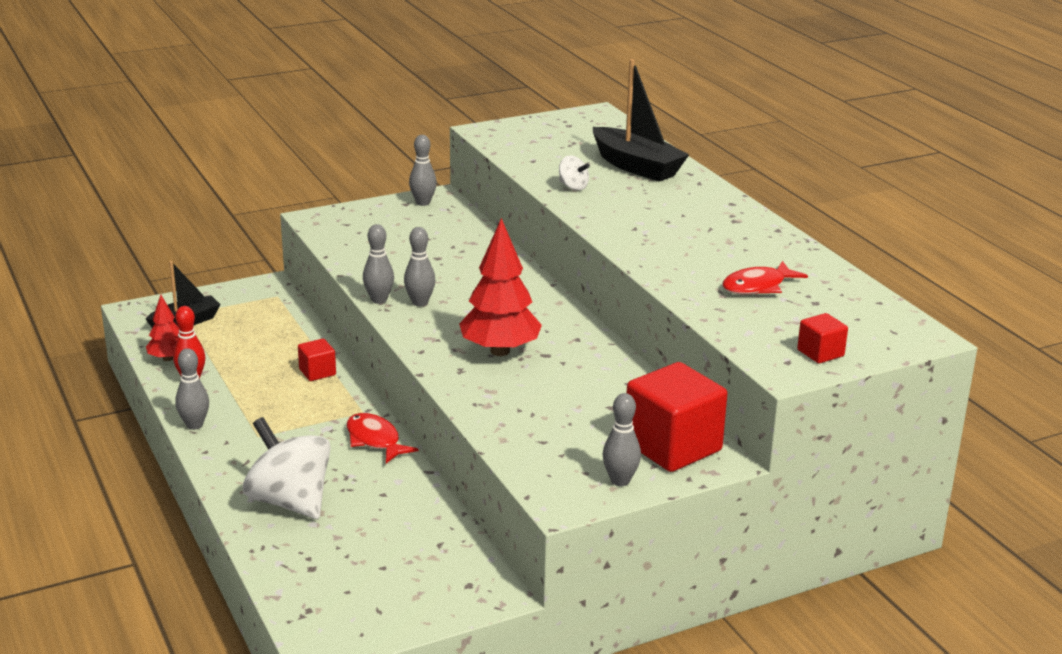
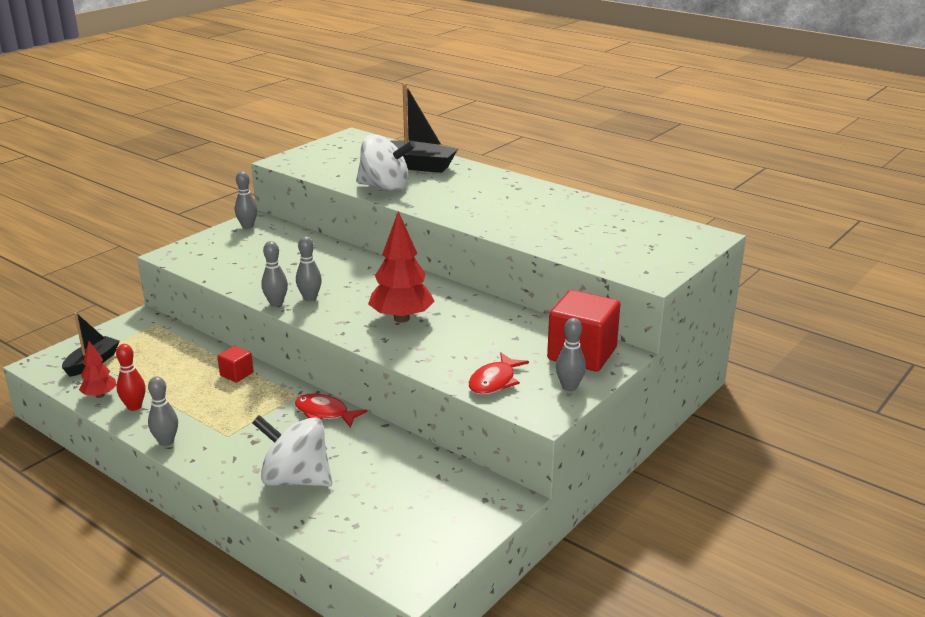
camera: 25 degrees left, 0 degrees up
(573, 187) = (385, 187): white spinning top -> white spinning top, size x2.20
(758, 286) = (577, 227): red fish -> red fish (494, 381)
(820, 353) = (660, 261): red cube -> none

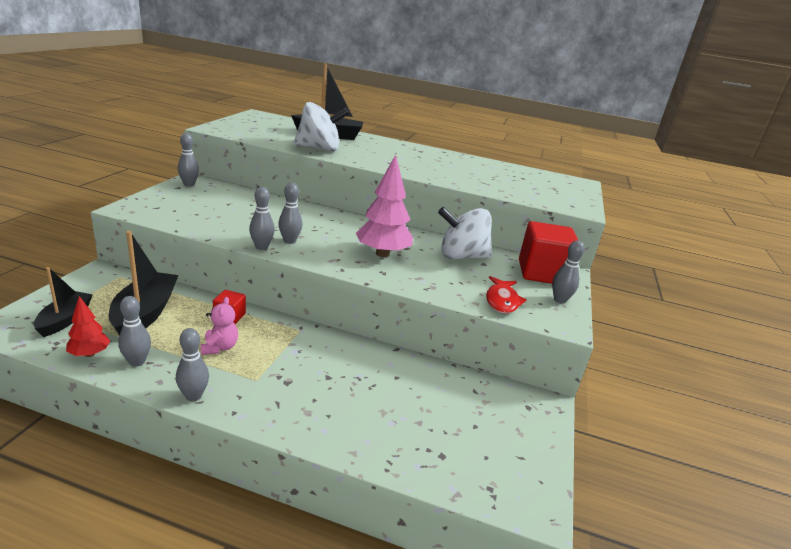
camera: 25 degrees left, 0 degrees up
(134, 407) = (137, 362): red bowling pin -> grey bowling pin
(161, 363) = (145, 313): none -> black boat
(211, 402) = (219, 347): none -> pink teddy bear
(296, 479) = (353, 416): white spinning top -> white spinning top (461, 256)
(325, 413) = (336, 345): red fish -> none
(401, 318) = (382, 254): red tree -> pink tree

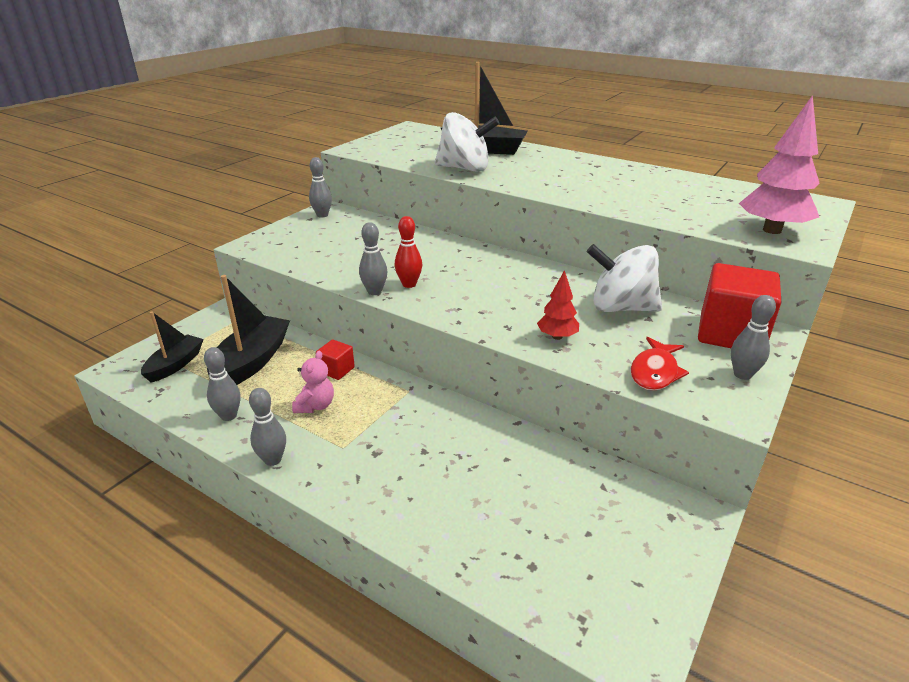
camera: 20 degrees right, 5 degrees up
(90, 354) = (187, 404): red tree -> red tree (557, 337)
(289, 241) = (409, 284): grey bowling pin -> red bowling pin
(382, 254) = (516, 302): pink tree -> pink tree (771, 230)

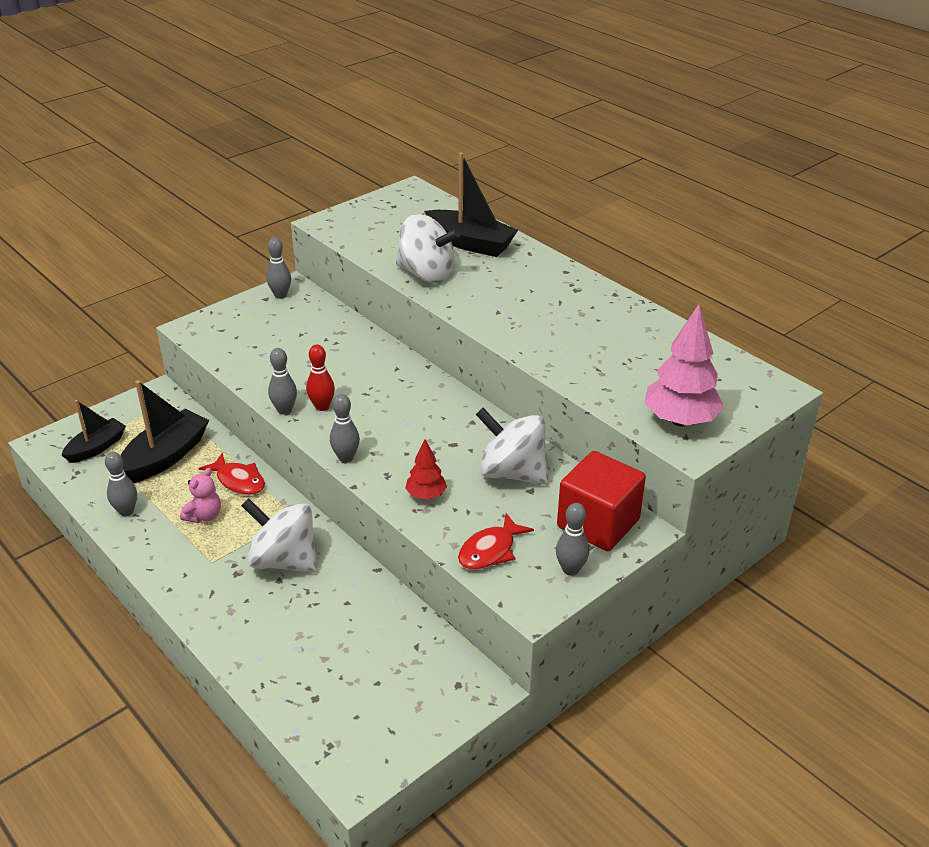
camera: 15 degrees right, 5 degrees up
(273, 460) = (148, 562): grey bowling pin -> grey bowling pin (346, 458)
(336, 370) = (238, 481): red cube -> red fish
(419, 431) = (284, 560): none -> white spinning top

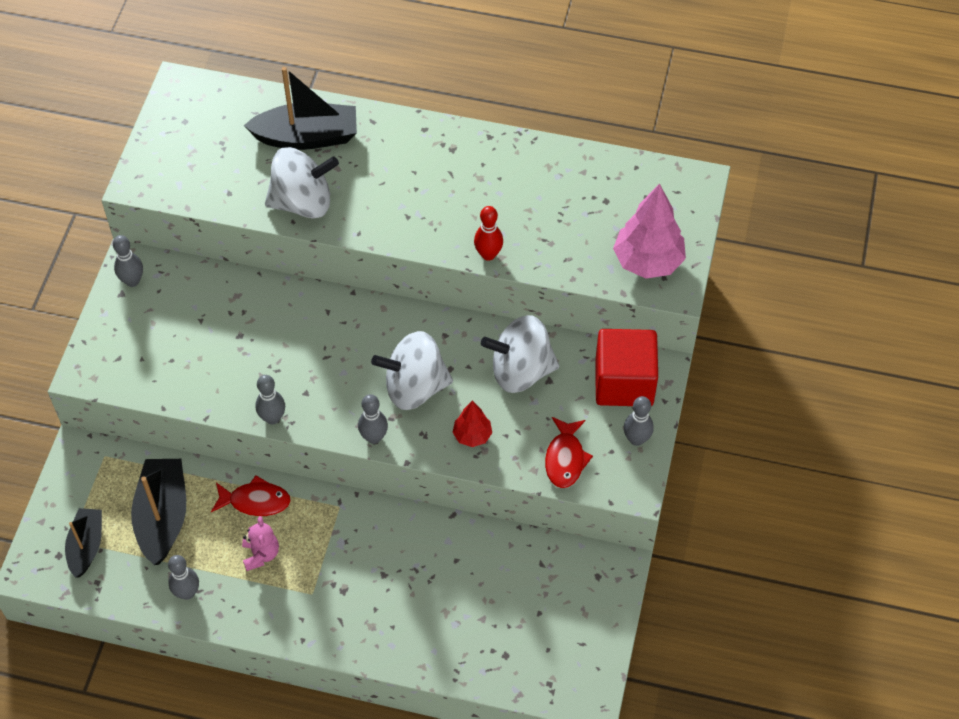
camera: 35 degrees left, 20 degrees up
(284, 560) = (370, 554): white spinning top -> white spinning top (415, 387)
(322, 406) = (302, 394): red bowling pin -> red bowling pin (488, 254)

